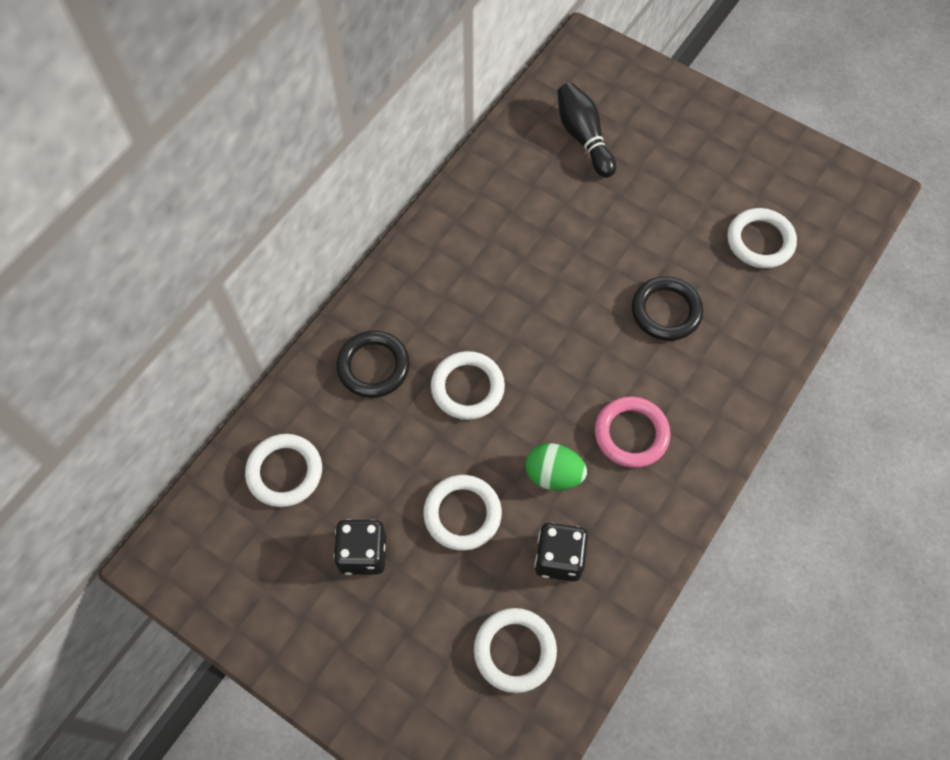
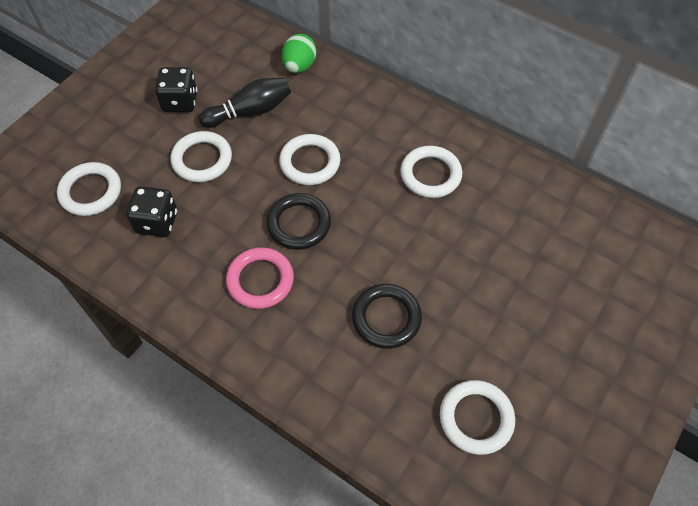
camera: 90 degrees right, 5 degrees down
(284, 472) = (247, 57): white ring -> white ring (430, 174)
(373, 366) = (330, 103): black ring -> black ring (299, 224)
(553, 475) = (228, 220): green egg -> green egg (299, 66)
(583, 137) = (585, 256): black bowling pin -> black bowling pin (250, 111)

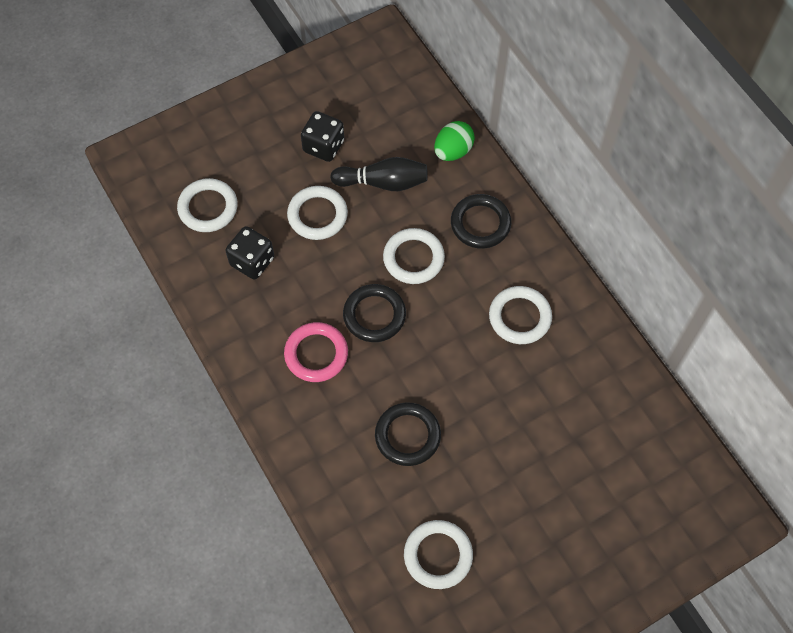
camera: 25 degrees right, 5 degrees up
(354, 113) = (480, 223): none -> black ring

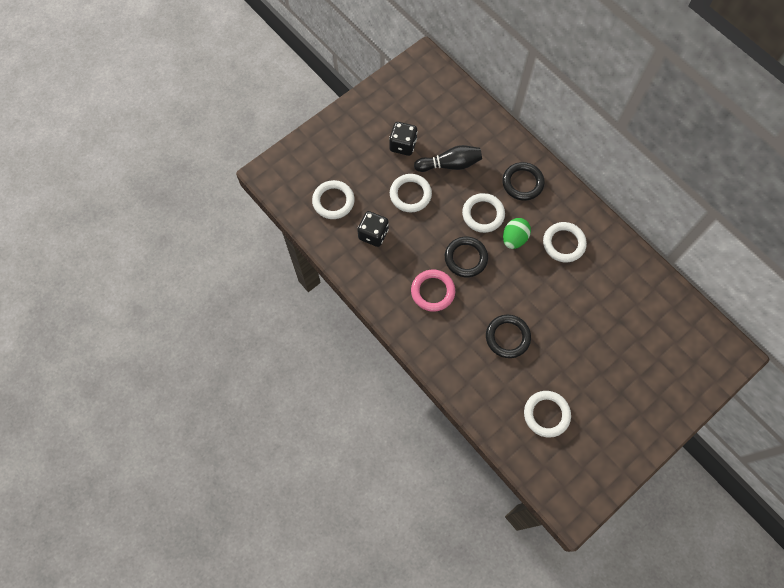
camera: 10 degrees left, 5 degrees up
(453, 151) = (492, 135): green egg -> green egg (514, 238)

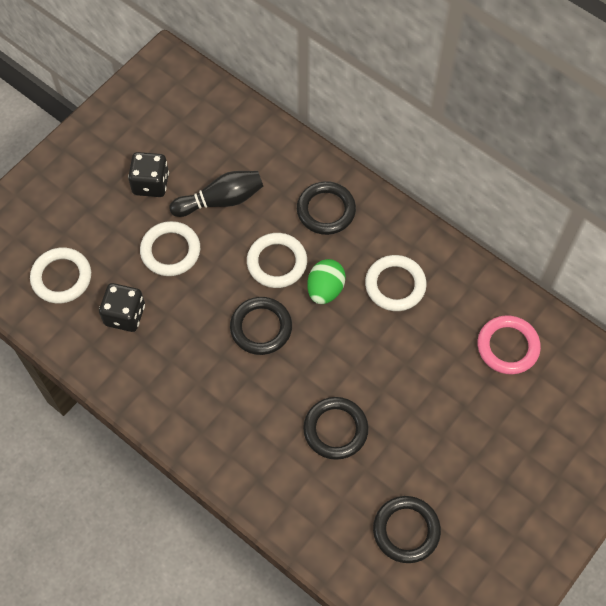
camera: 10 degrees left, 5 degrees down
(432, 291) = (220, 382): pink ring -> pink ring (507, 347)
(546, 414) = (406, 530): white ring -> black ring

